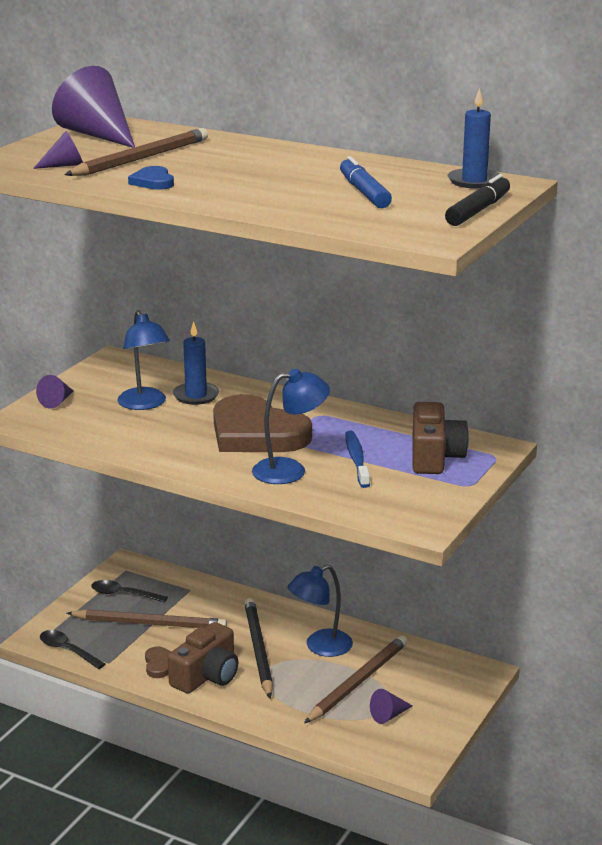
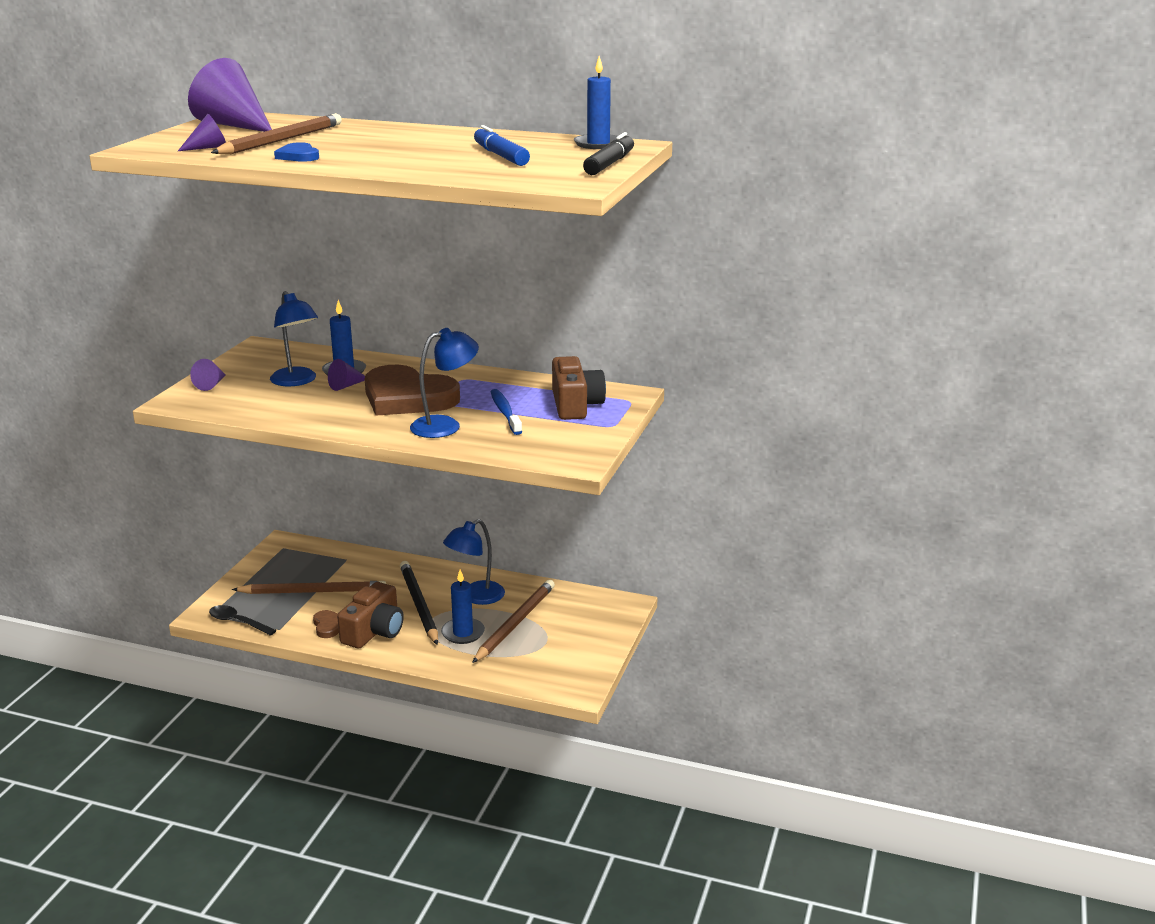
camera: 10 degrees left, 0 degrees up
(123, 594) = (284, 569): black spoon -> none
(300, 687) = (463, 633): none -> blue candle
(389, 715) = (548, 649): purple cone -> purple cone (346, 385)

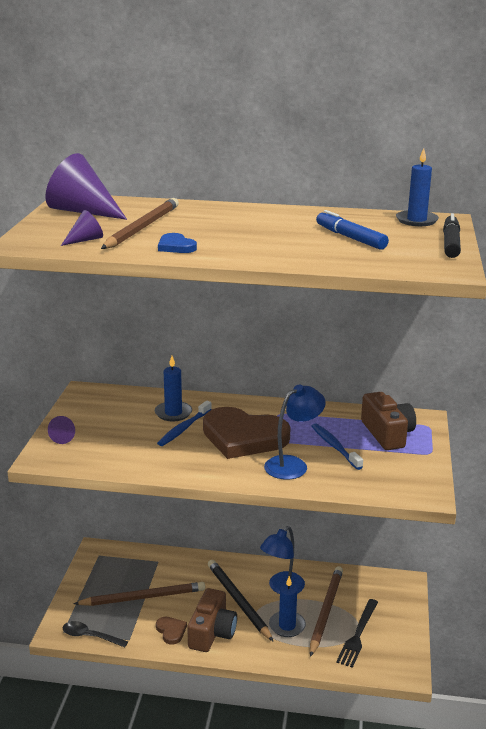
camera: 10 degrees left, 0 degrees up
(297, 381) = (138, 427): blue lamp -> none
(346, 385) = (184, 428): purple cone -> blue toothbrush
(541, 649) = (358, 634): none -> black fork

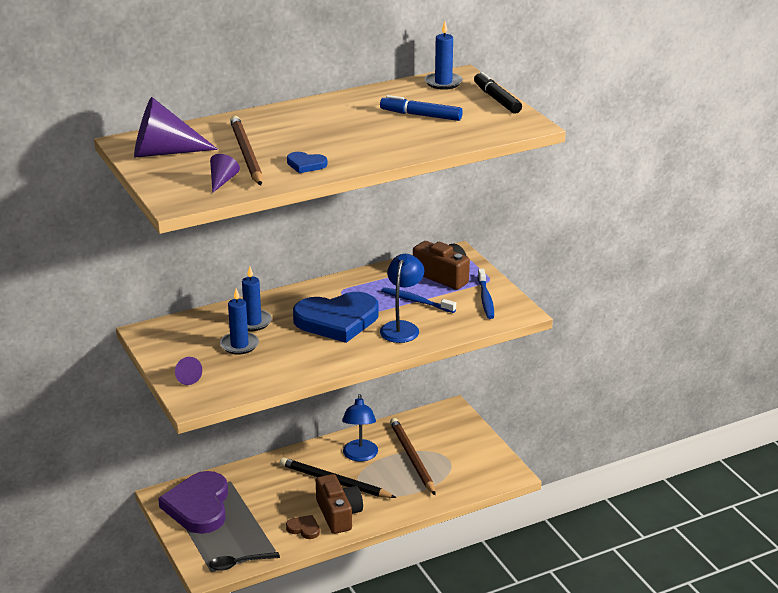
camera: 35 degrees left, 5 degrees up
(113, 571) = (198, 506): none -> purple heart
(143, 597) = (250, 514): brown pencil -> none
(184, 428) = (279, 332): blue toothbrush -> blue toothbrush (485, 299)
(243, 437) = (337, 320): brown heart -> blue heart
(287, 626) = (393, 482): blue candle -> blue candle (239, 345)
(358, 634) = (453, 464): black fork -> none

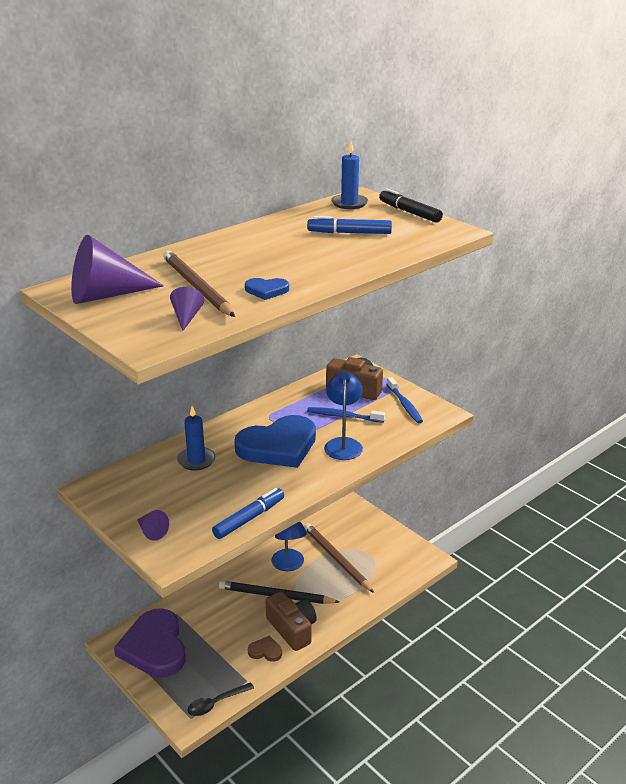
camera: 15 degrees left, 0 degrees up
(239, 345) = (193, 487): blue candle -> none
(279, 380) = (249, 518): none -> blue marker

